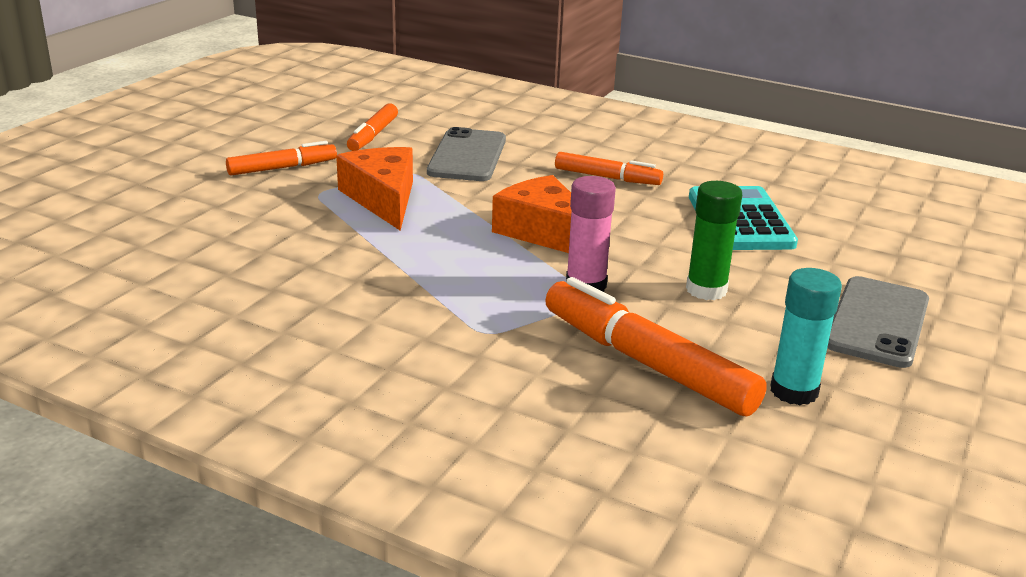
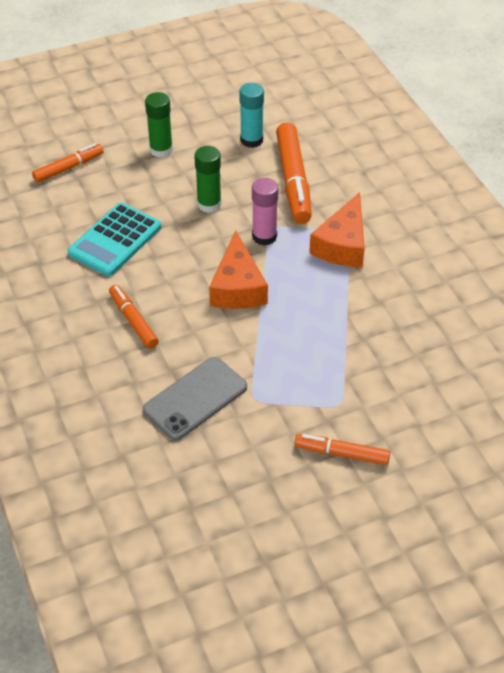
camera: 140 degrees left, 20 degrees up
(373, 135) = (236, 471): orange marker -> orange marker (69, 168)
(383, 199) = (302, 373): orange cheese -> orange cheese (342, 244)
(877, 322) = (161, 150): grey phone -> green glue stick

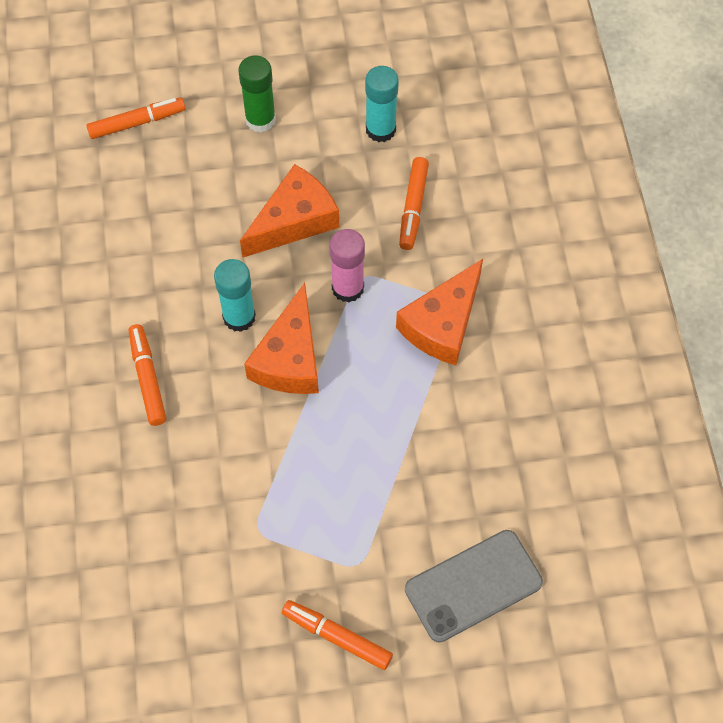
camera: 15 degrees right, 15 degrees up
(115, 240) = (161, 250): turquoise calculator -> none
(189, 269) = (239, 317): none -> turquoise glue stick
(195, 398) = (187, 512): grey phone -> grey phone (473, 585)
(209, 204) = (294, 221): green glue stick -> orange cheese
(293, 181) = (413, 207): orange marker -> orange marker, size x0.58

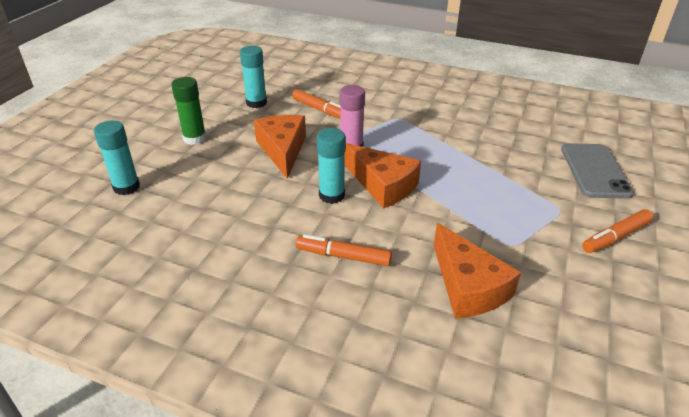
camera: 60 degrees left, 25 degrees down
(137, 123) = (126, 187): orange marker -> turquoise glue stick
(443, 324) = (406, 125): orange cheese -> orange cheese (467, 286)

